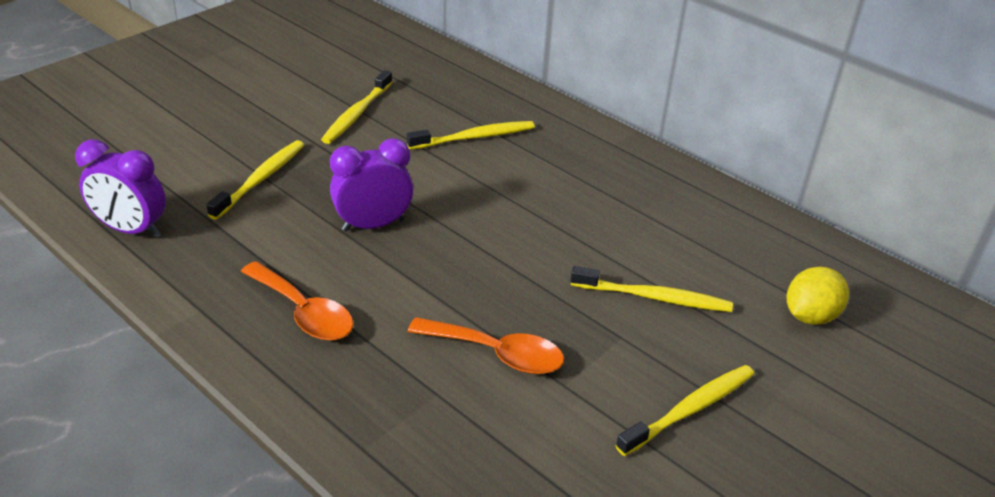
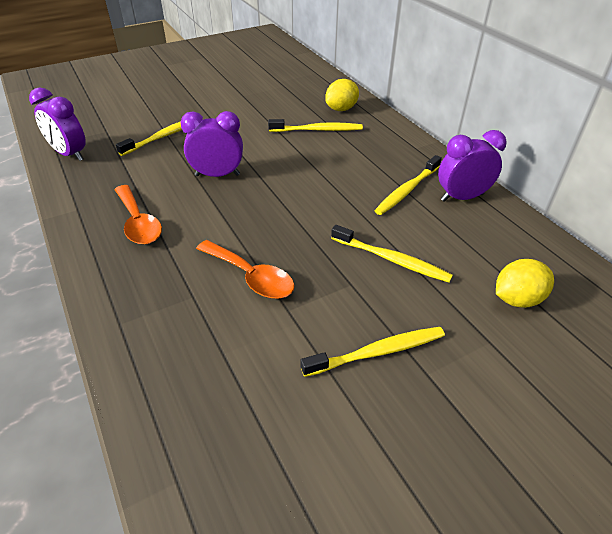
camera: 20 degrees right, 5 degrees up
(357, 114) = (248, 105): yellow toothbrush -> yellow toothbrush (407, 190)
(490, 101) = (341, 109): none -> yellow lemon
(698, 203) = (462, 197): none -> purple clock

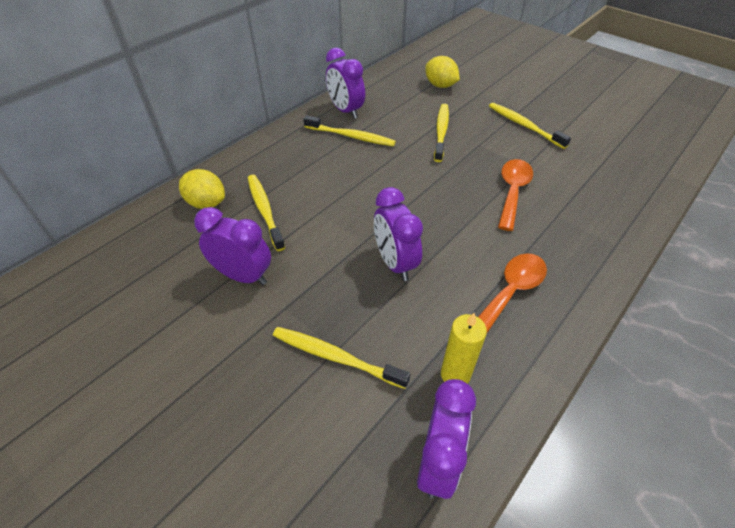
camera: 110 degrees left, 5 degrees up
(107, 174) = (455, 374): none -> yellow candle
(256, 115) = (243, 276): none -> purple clock

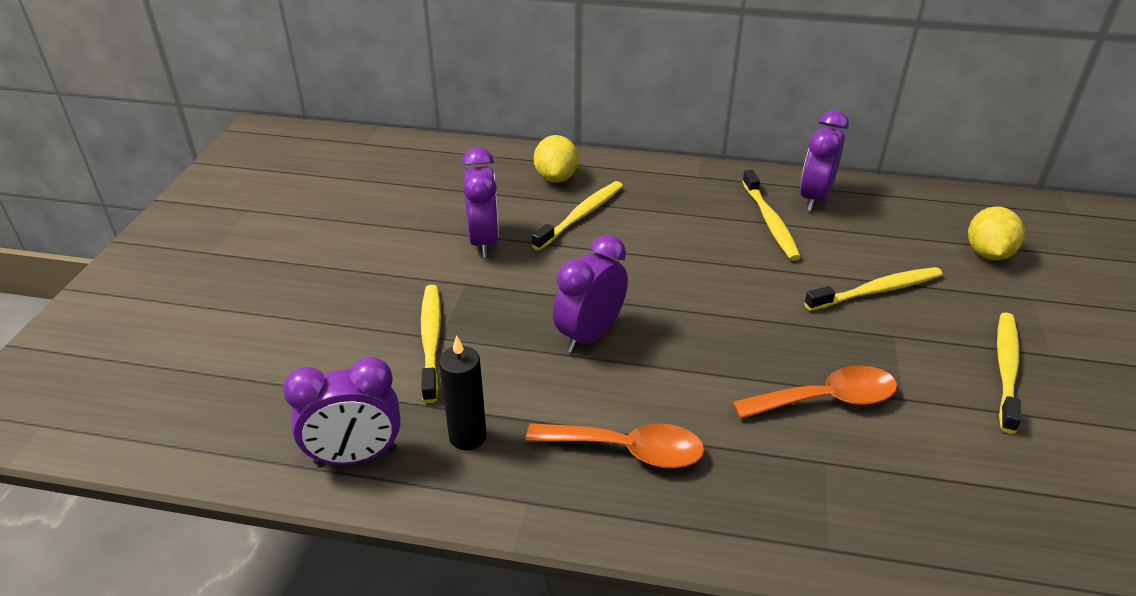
camera: 60 degrees right, 10 degrees down
(455, 374) = (467, 436): yellow candle -> black candle

